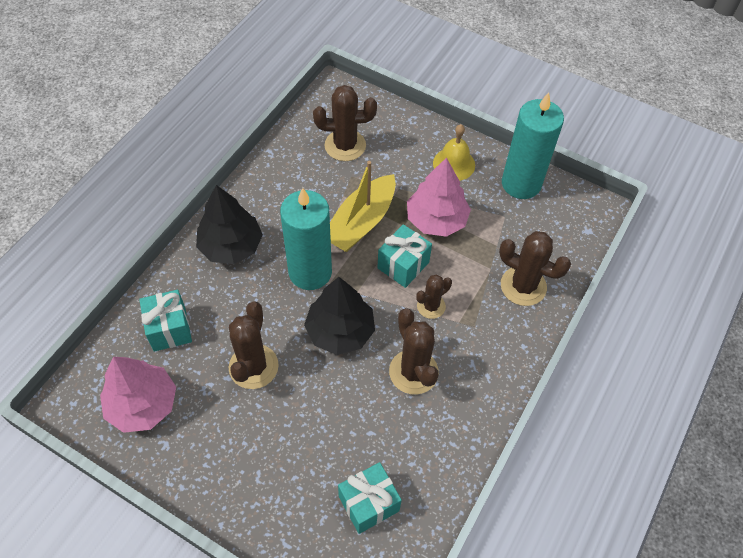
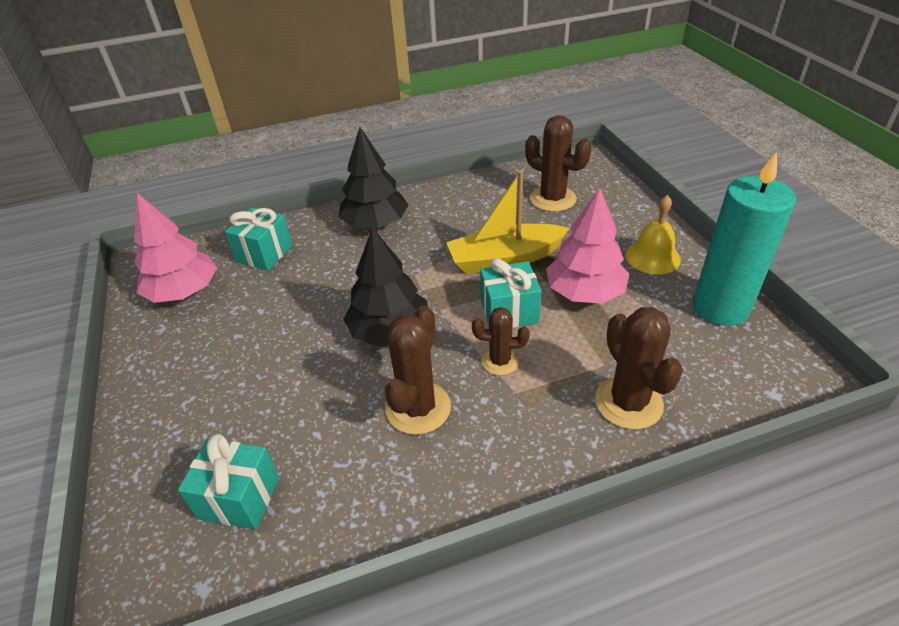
camera: 45 degrees right, 15 degrees down
(253, 366) = (288, 315): brown cactus -> none
(310, 272) = (416, 272): turquoise candle -> none

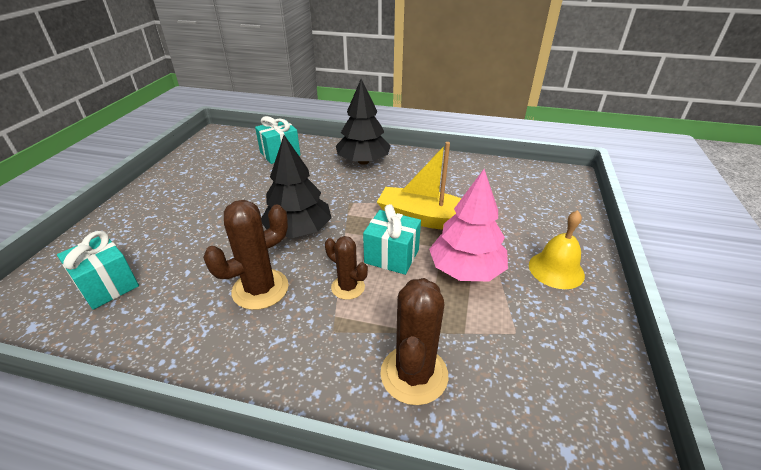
camera: 30 degrees right, 5 degrees down
(183, 292) = (216, 157): pink tree -> none
(552, 199) = (509, 193): brown cactus -> none
(720, 307) = (584, 341): turquoise candle -> none

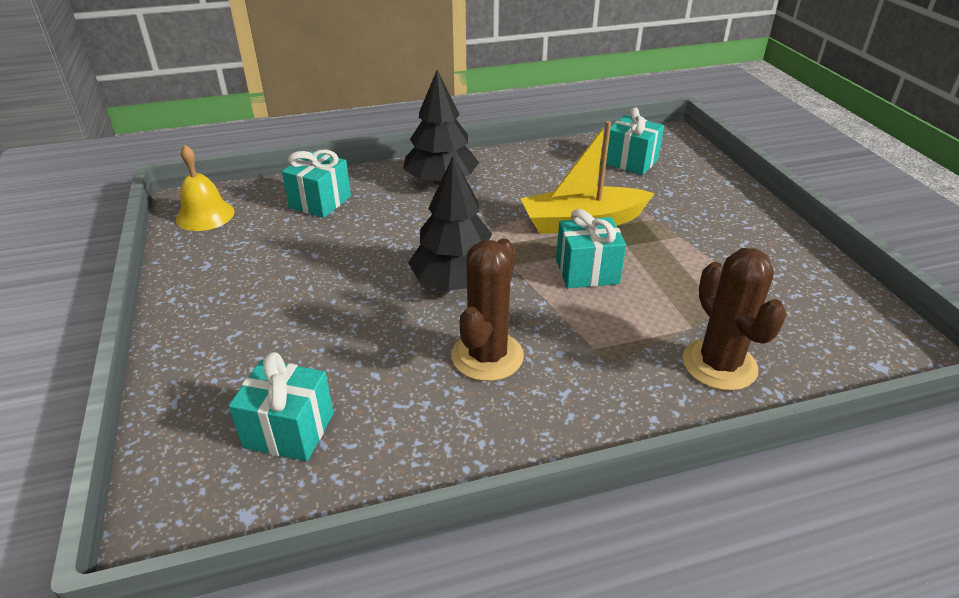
camera: 30 degrees left, 0 degrees up
(348, 287) = (577, 317): brown cactus -> none
(466, 270) = (669, 258): pink tree -> none
(513, 186) = (630, 162): none -> turquoise gift
(556, 269) = (743, 229): yellow bell -> yellow bell (205, 215)

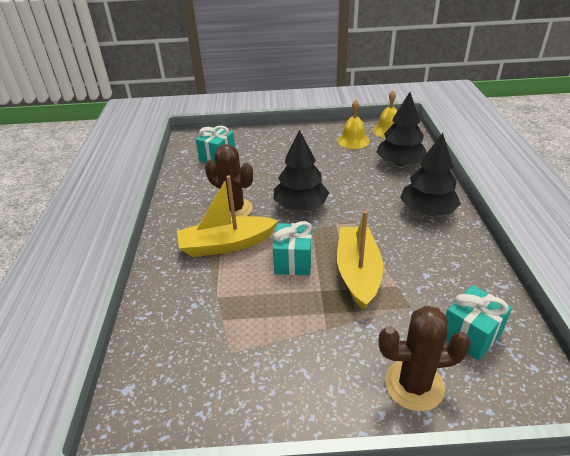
camera: 105 degrees right, 0 degrees up
(237, 248) = (353, 141): none -> yellow bell
(320, 202) = (400, 163): turquoise gift -> black tree
(583, 343) = (226, 244): none -> yellow boat
(719, 365) = (178, 297): brown cactus -> brown cactus (414, 385)

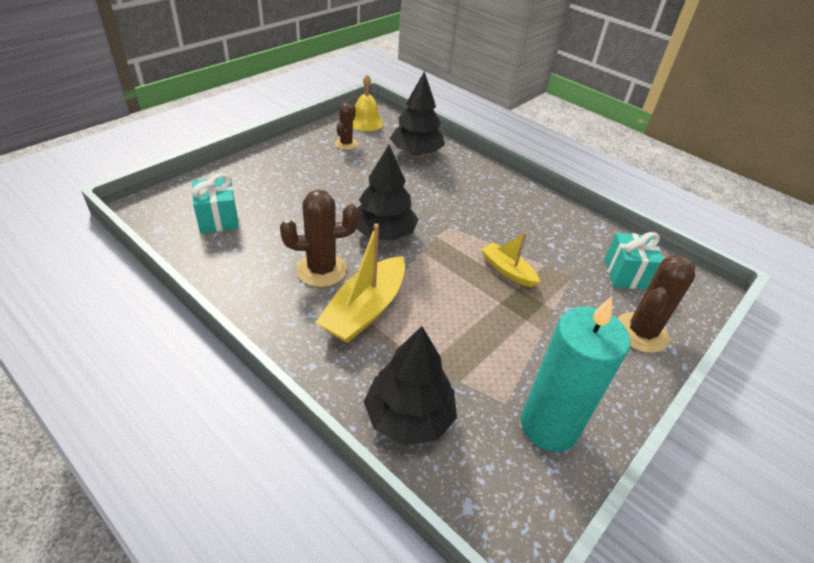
camera: 50 degrees left, 5 degrees up
(238, 388) = (549, 426): none -> turquoise candle
(293, 261) = (447, 290): turquoise gift -> none
(353, 141) = (346, 144): yellow bell -> brown cactus
(358, 273) = (507, 270): yellow boat -> yellow boat, size x0.59
(427, 211) = (489, 189): black tree -> black tree (409, 416)

